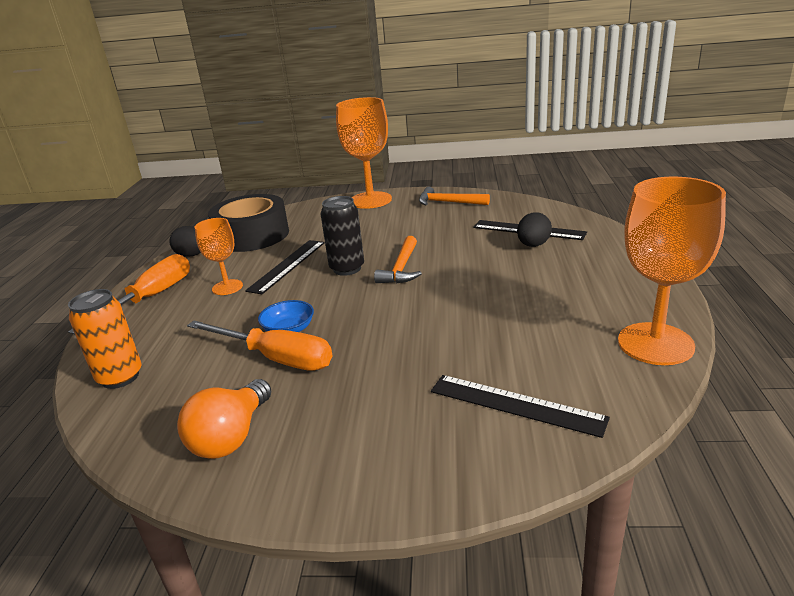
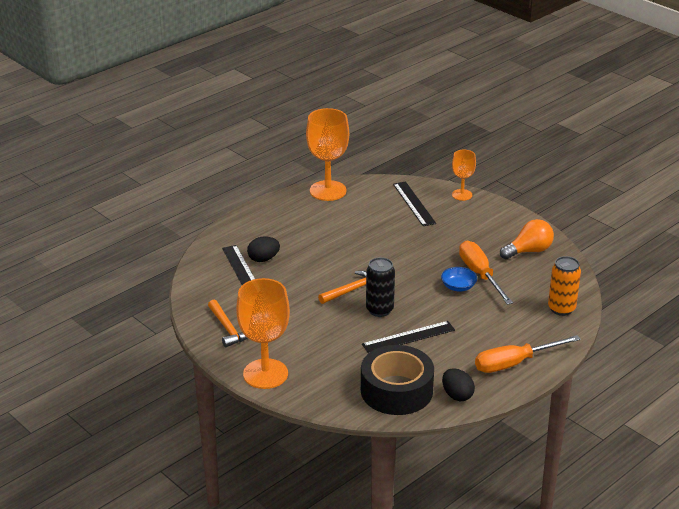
camera: 140 degrees left, 5 degrees up
(227, 287) = (462, 341): orange goblet -> orange goblet (462, 195)

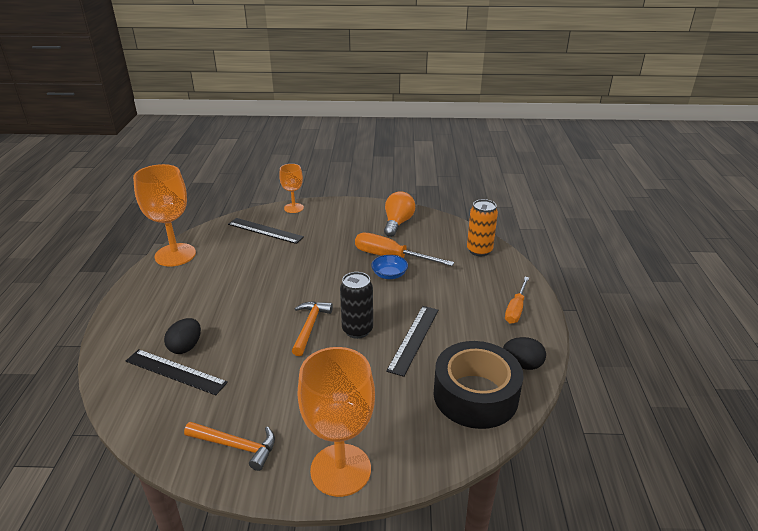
camera: 45 degrees left, 0 degrees up
(514, 363) = (516, 309): orange screwdriver -> orange screwdriver, size x0.66

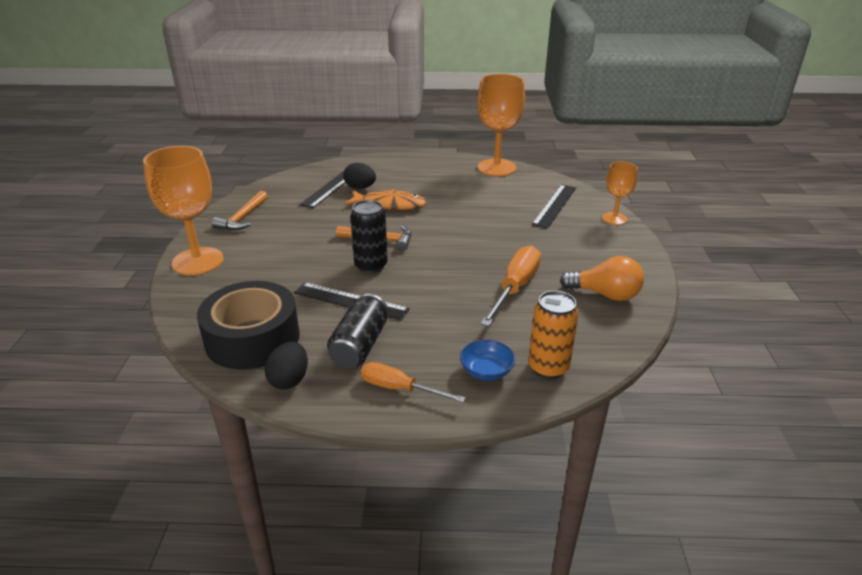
camera: 90 degrees right, 0 degrees up
(236, 323) = (390, 205): none -> orange fish
(389, 275) = (474, 286): blue bowl -> blue bowl (486, 371)
(472, 330) = (360, 345): none -> black can

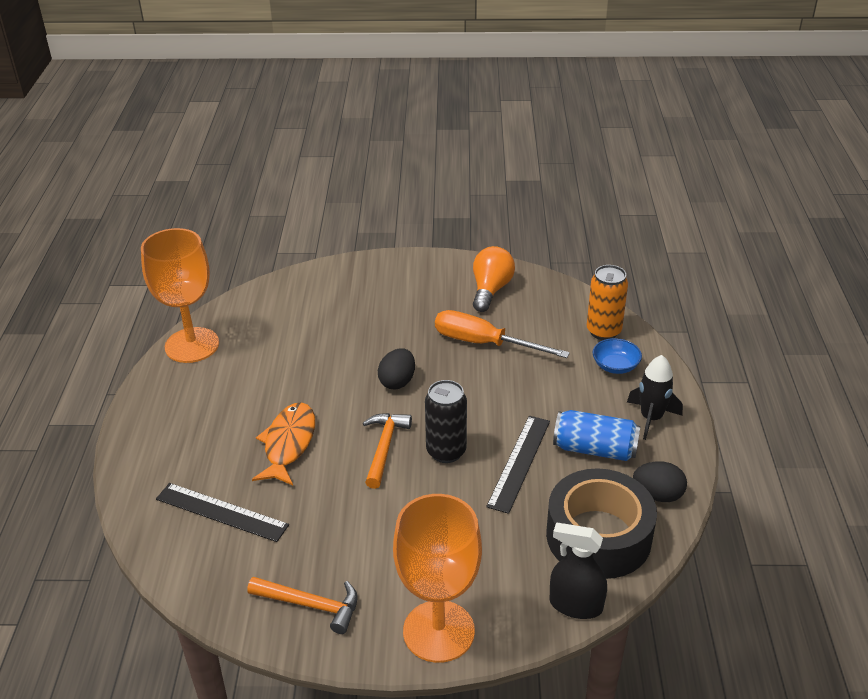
camera: 90 degrees left, 5 degrees up
(188, 320) = (575, 605): none -> black spray bottle
(360, 188) = (229, 478): black egg -> black egg (397, 382)
(360, 345) = (595, 449): black can -> blue can
(399, 388) = (651, 418): orange screwdriver -> black rocket
(555, 205) = (309, 305): black ruler -> none
(614, 218) = (344, 268): orange goblet -> none

